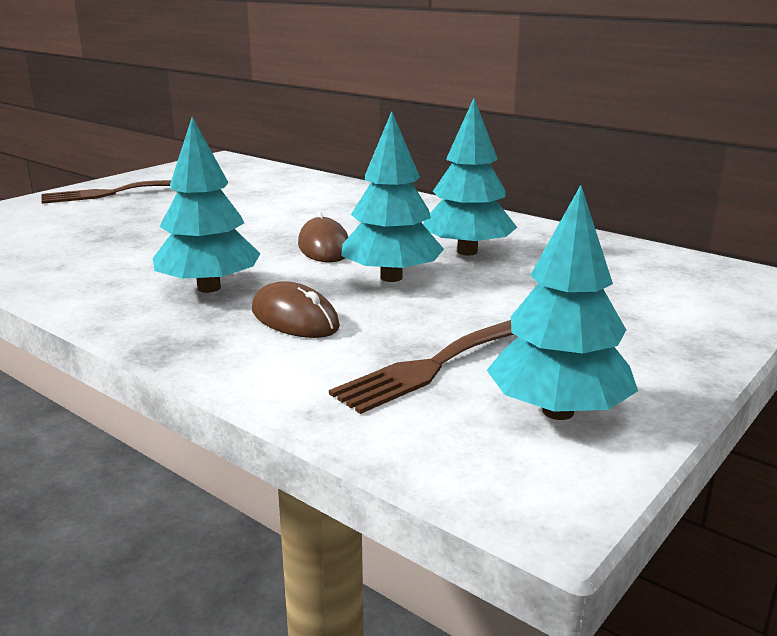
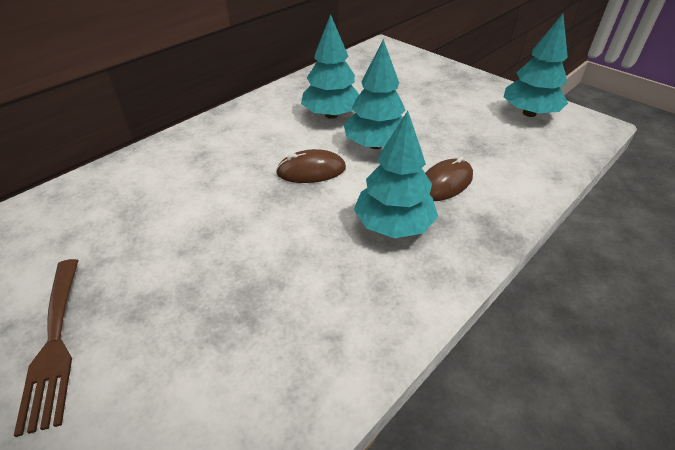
camera: 85 degrees left, 20 degrees up
(432, 366) = (496, 139): brown fork -> none

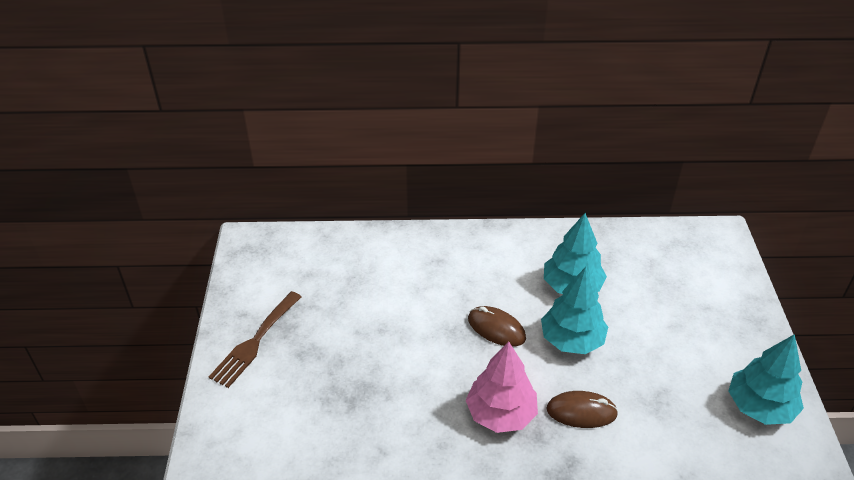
camera: 45 degrees right, 0 degrees up
(393, 225) = (501, 413): turquoise tree -> pink tree

